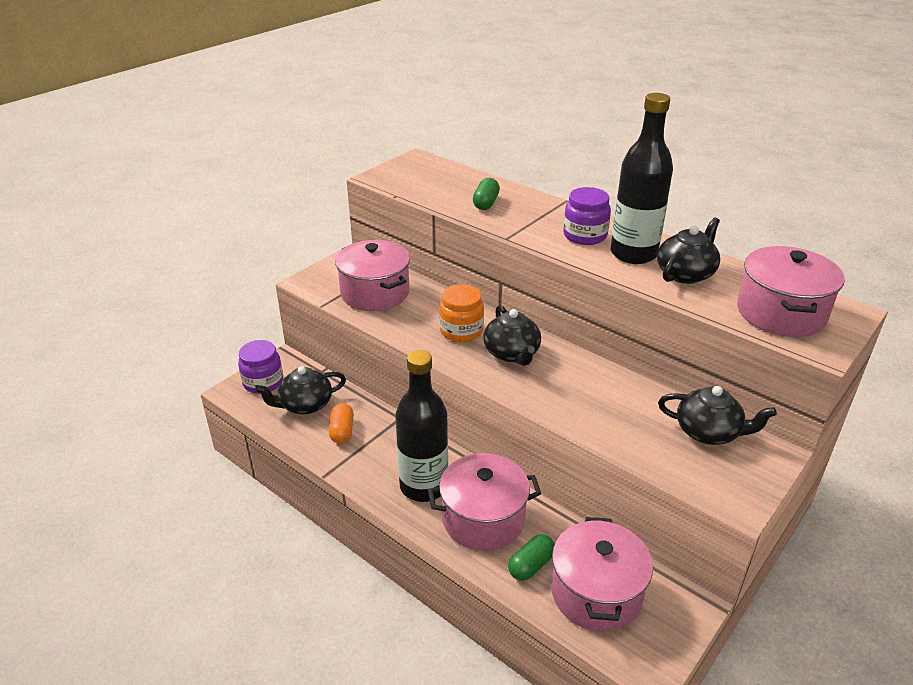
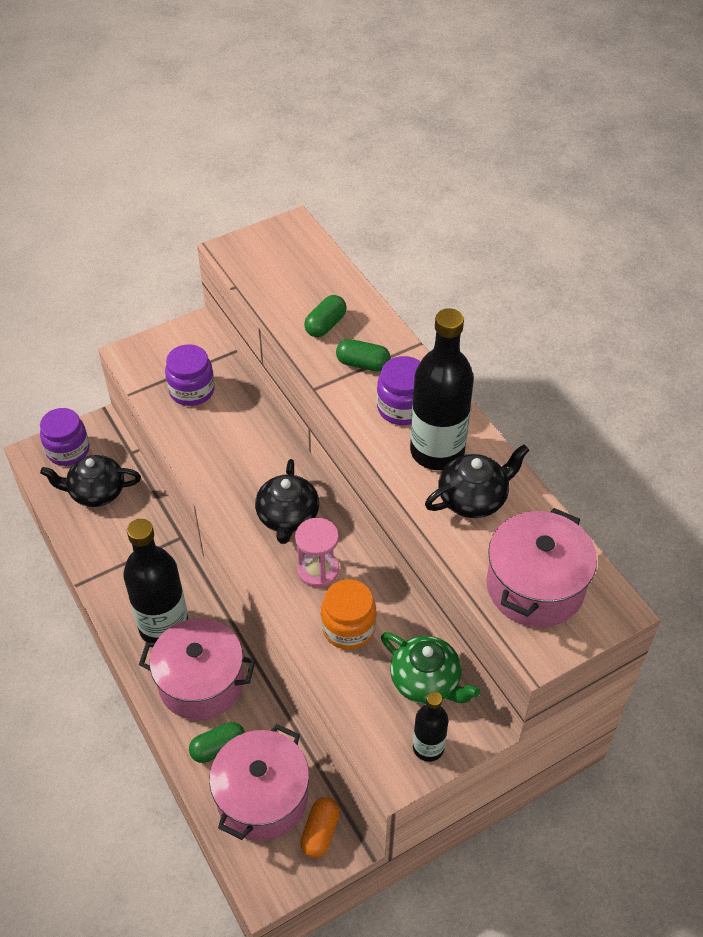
camera: 20 degrees right, 15 degrees up
(342, 431) = (117, 536): orange capsule -> orange capsule (320, 832)
(375, 293) = (192, 390): pink pot -> purple jar
(461, 331) = (253, 471): orange jar -> orange jar (348, 628)
(533, 218) = (363, 364): none -> green capsule
(562, 381) = (318, 570): none -> pink hourglass
(709, 432) = (426, 681): black teapot -> green teapot
(748, 477) = (428, 747): none -> black bottle

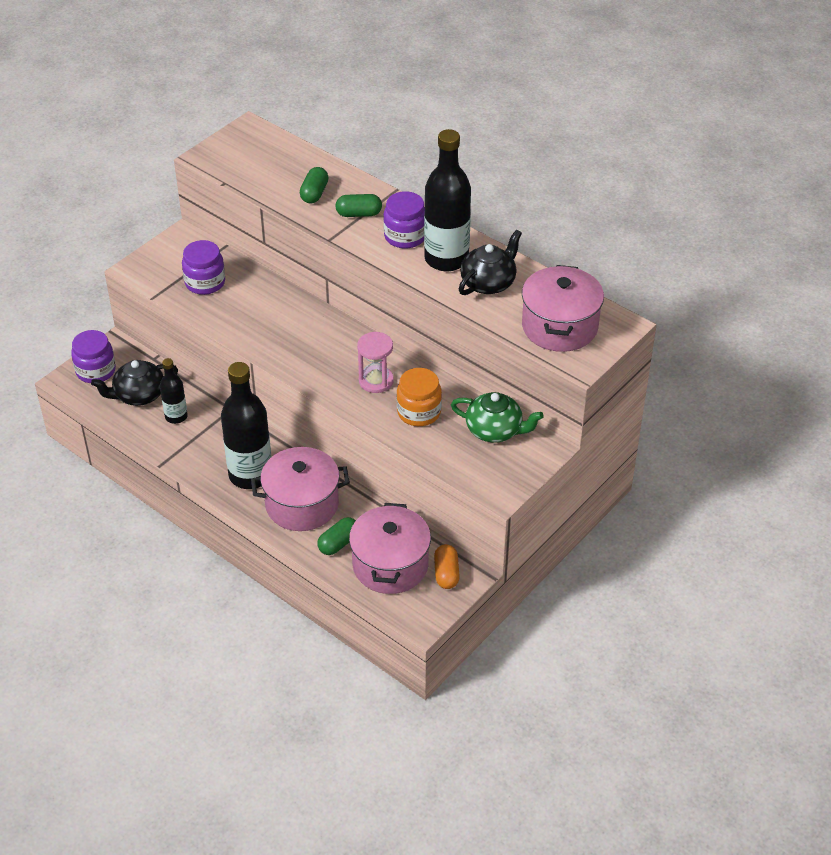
camera: 20 degrees left, 5 degrees down
(288, 517) = (333, 352): black teapot -> none
(428, 747) = (516, 470): black bottle -> black bottle (176, 416)

